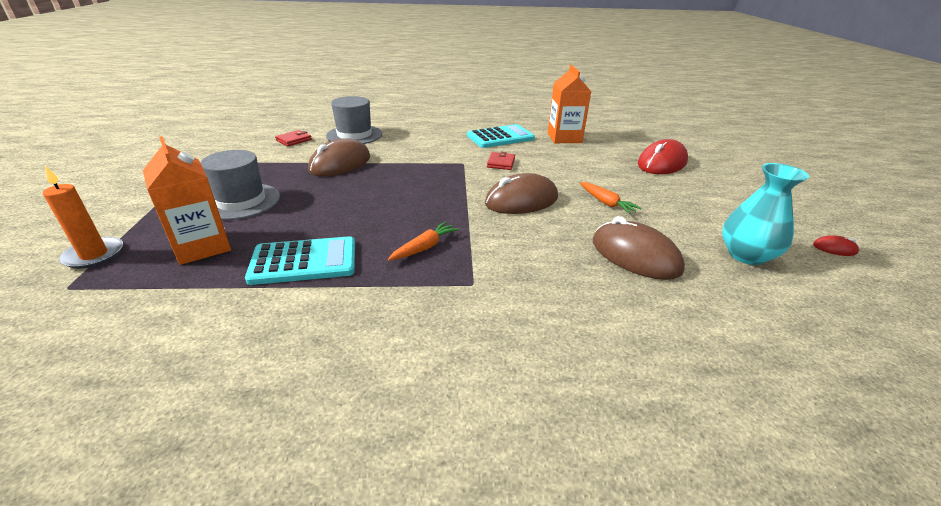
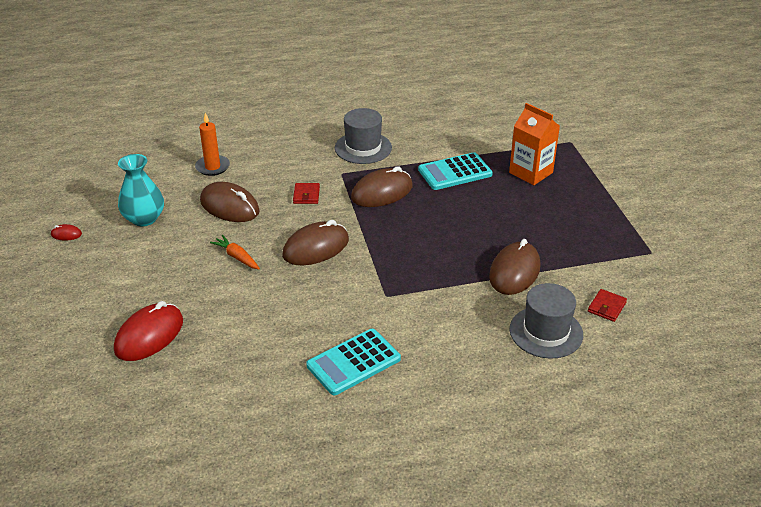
camera: 170 degrees right, 5 degrees up
(94, 255) = (588, 159): orange candle -> orange candle (212, 167)
(241, 201) = (552, 211): grey hat -> grey hat (363, 148)
(424, 247) = (382, 192): orange carrot -> brown mouse
(501, 163) = (343, 303): red wallet -> red wallet (306, 195)
(564, 138) = (263, 378): orange carton -> none

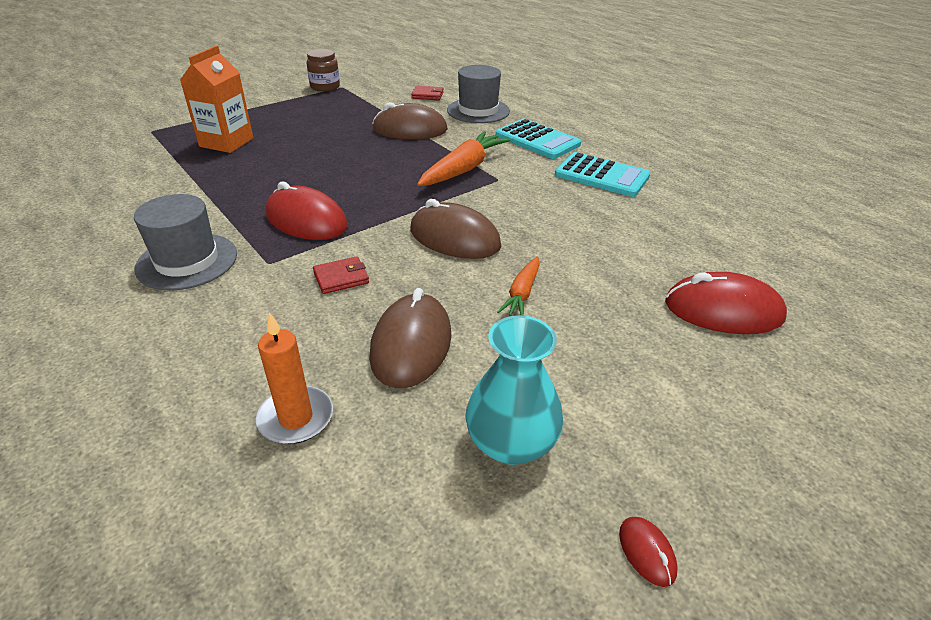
camera: 115 degrees left, 0 degrees up
(382, 192) = (306, 220): brown mouse -> red mouse
(415, 281) = (463, 169): none -> orange carrot
(455, 172) = (239, 182): turquoise calculator -> turquoise calculator (537, 140)
(654, 241) = (325, 87): none -> brown jar

